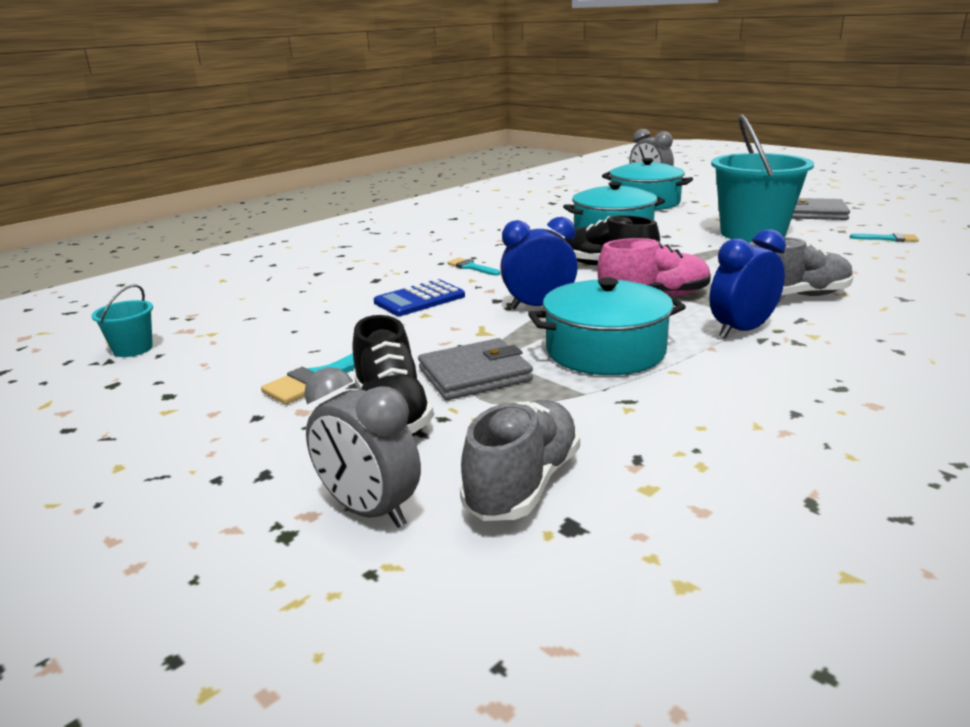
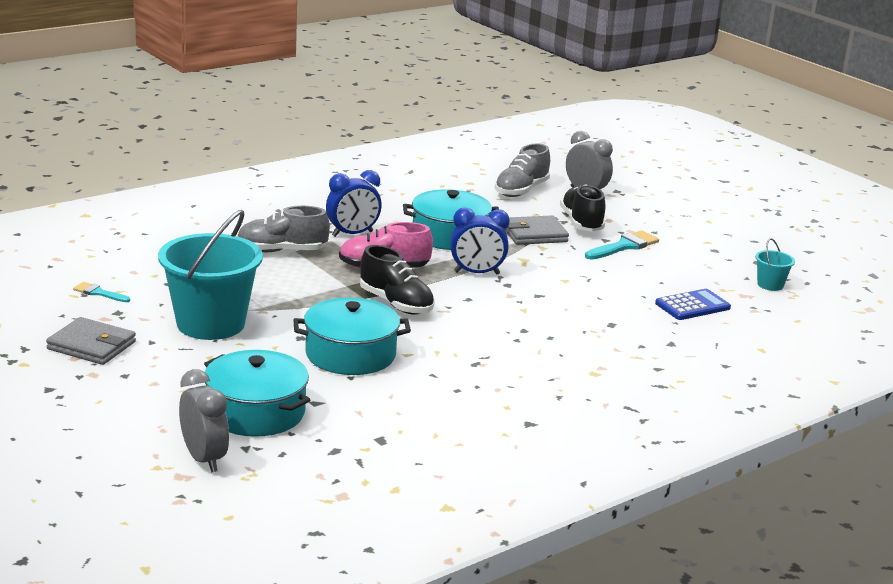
camera: 175 degrees left, 0 degrees up
(419, 299) = (569, 295): blue calculator -> blue calculator (692, 306)
(471, 267) = (521, 325): turquoise brush -> none

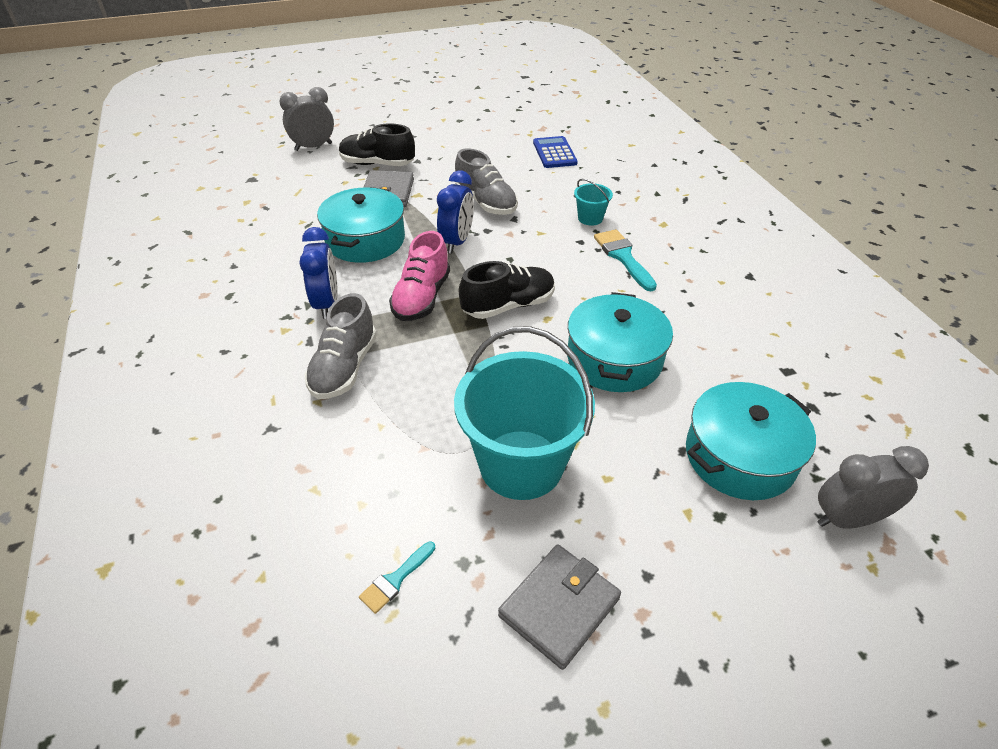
camera: 70 degrees left, 20 degrees up
(521, 190) = (286, 178): grey shoe -> grey shoe (486, 203)
(624, 246) = (434, 155): turquoise brush -> turquoise brush (623, 257)
(770, 285) = (528, 115): turquoise bucket -> turquoise bucket (590, 218)

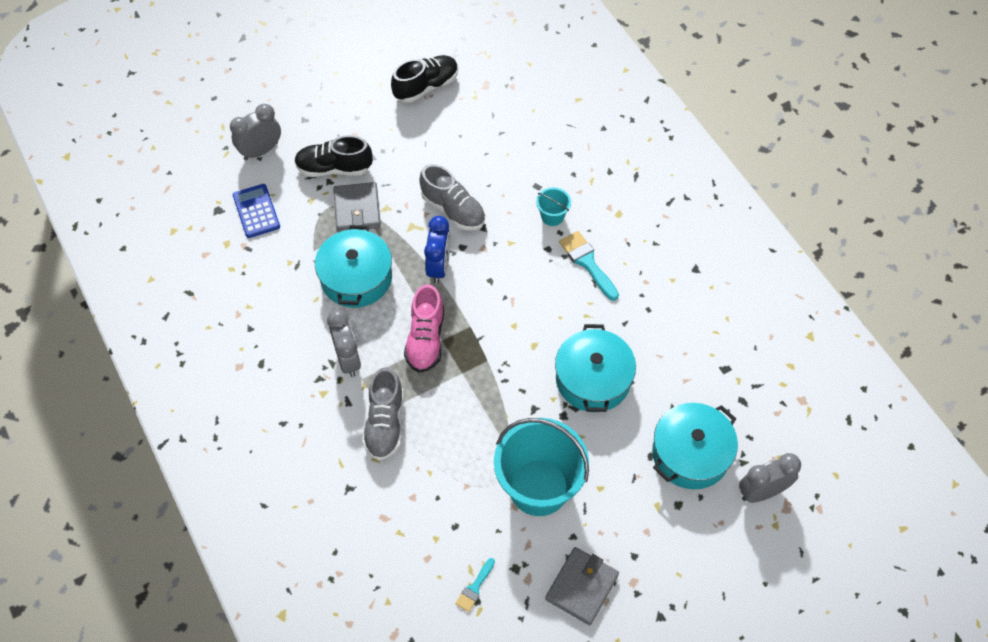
camera: 10 degrees left, 15 degrees up
(327, 304) = (348, 359): blue clock -> grey clock
(508, 306) = (500, 336): black shoe -> black shoe (426, 86)
(554, 153) = (504, 124): blue calculator -> blue calculator (256, 211)

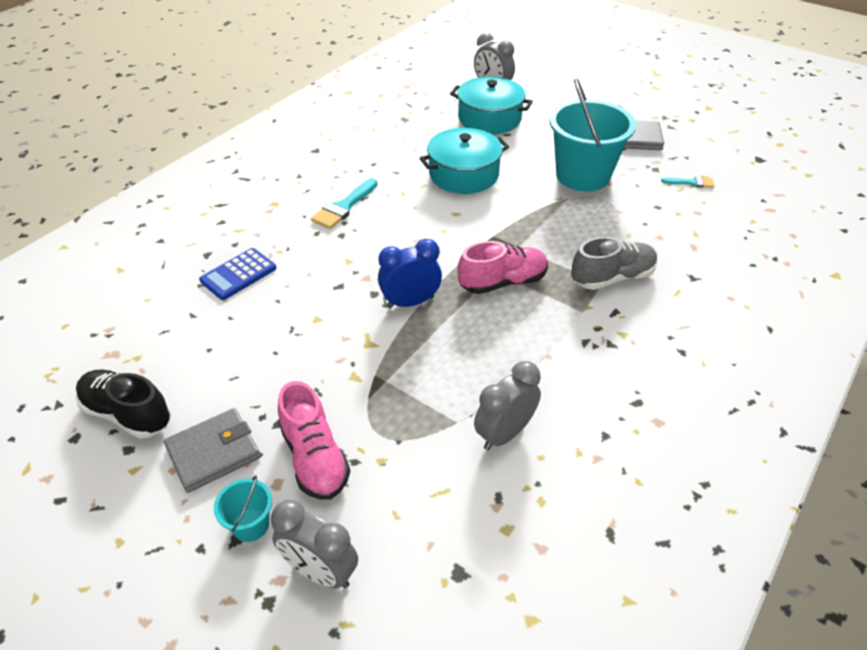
camera: 115 degrees left, 15 degrees down
(256, 211) = (433, 519): blue calculator -> blue calculator (238, 274)
(334, 168) = (314, 458): black shoe -> pink shoe
(348, 359) = (570, 330): grey clock -> grey clock (504, 434)
(356, 278) = (468, 364): turquoise pot -> none
(357, 209) = (371, 404): grey wallet -> grey wallet (213, 452)
(453, 210) = (327, 317): grey shoe -> none
(552, 216) = (299, 243): turquoise bucket -> turquoise bucket (250, 525)

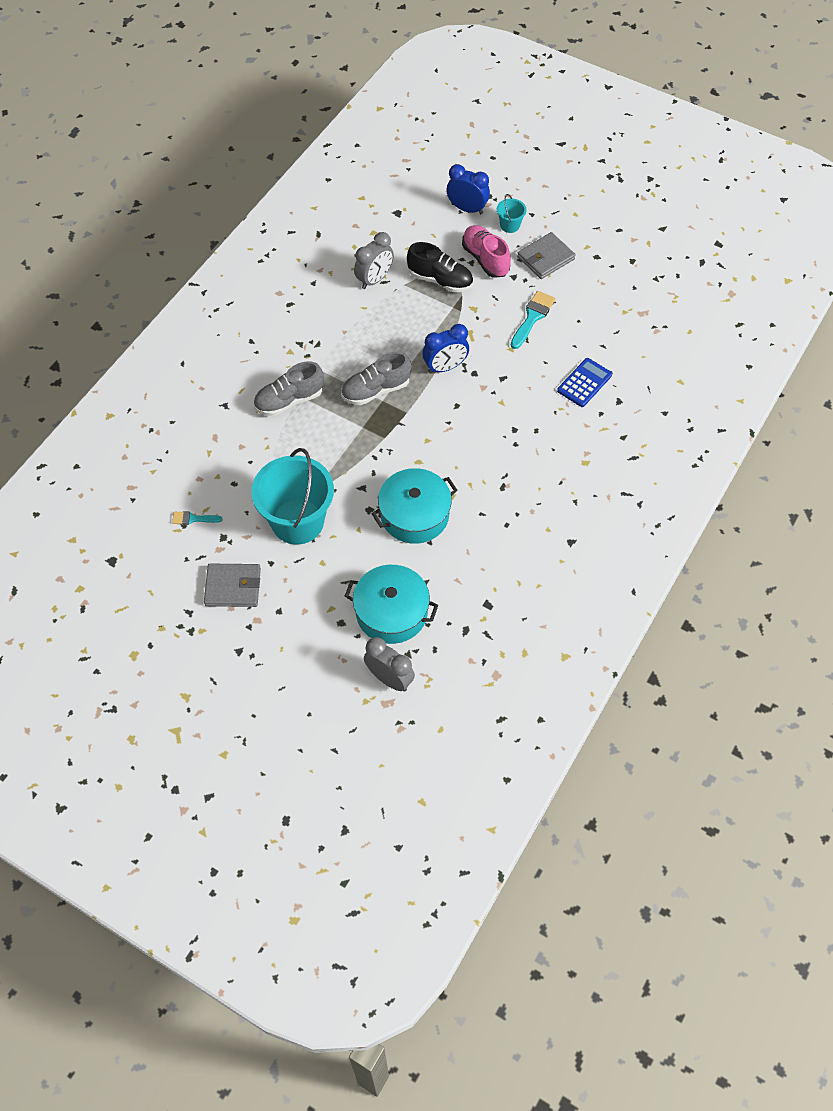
camera: 175 degrees right, 15 degrees up
(127, 414) = (608, 276): black shoe -> black shoe (440, 280)
(320, 571) = (467, 209): grey clock -> blue clock
(344, 207) = (520, 462): turquoise brush -> turquoise brush (532, 317)
(503, 282) = (376, 390): pink shoe -> grey shoe

